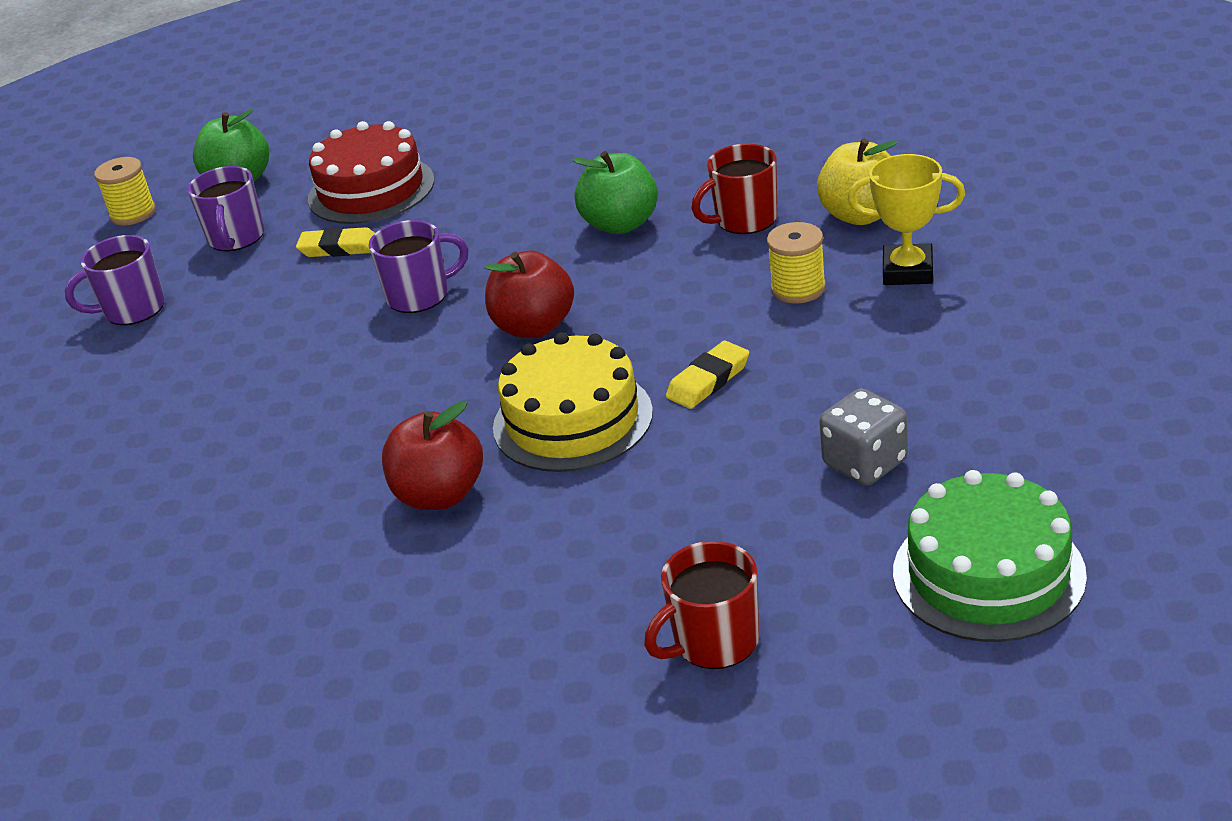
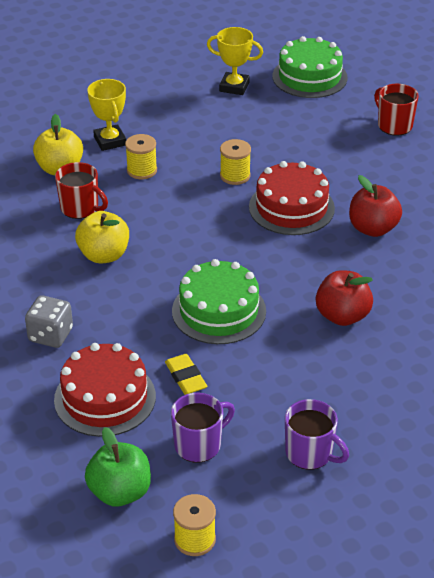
camera: 125 degrees left, 5 degrees up
(420, 295) = (219, 311): purple mug -> green cake
(534, 327) = (224, 250): red apple -> red apple (342, 316)
(572, 420) = (291, 207): yellow cake -> red cake
(620, 224) = (104, 255): green apple -> yellow apple
(708, 380) = (235, 176): yellow eraser -> yellow spool
(714, 642) = (394, 125): red mug -> red mug turned 150 degrees counterclockwise
(865, 463) = (265, 118): grey dice -> grey dice (50, 335)
(1008, 450) = (234, 87): none -> yellow trophy

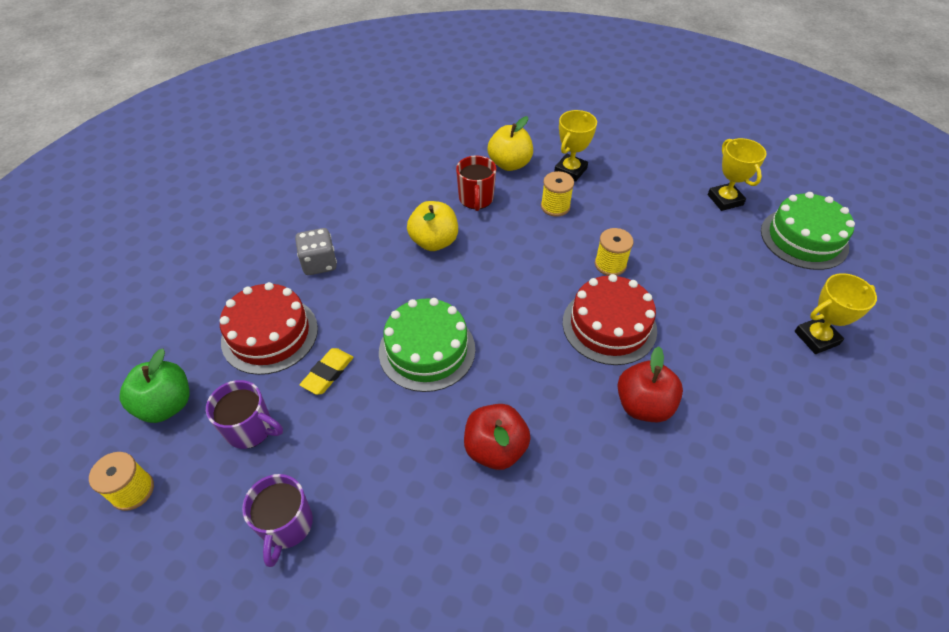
camera: 55 degrees right, 10 degrees up
(394, 125) = (816, 338): red mug -> yellow trophy

